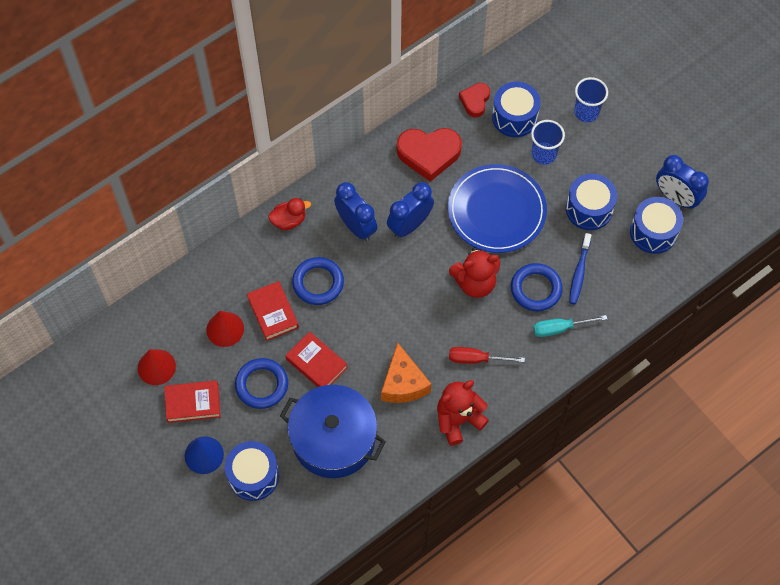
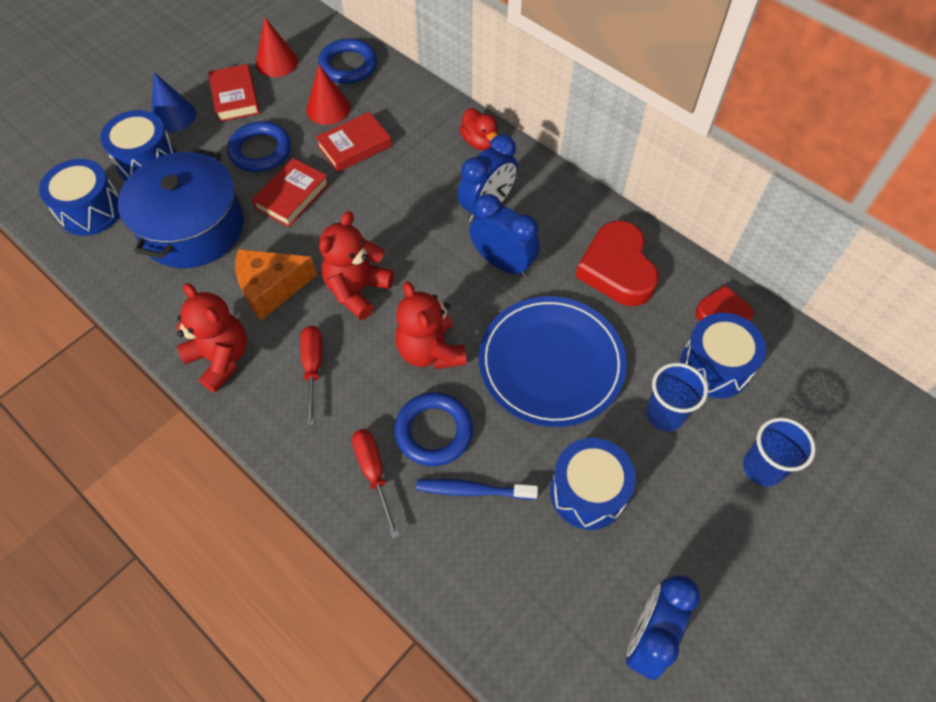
camera: 80 degrees right, 5 degrees down
(318, 283) = (400, 181): blue ring -> blue ring (348, 65)
(415, 324) = (357, 290): none -> red teddy bear
(560, 328) = (373, 473): turquoise screwdriver -> red screwdriver
(653, 232) = (571, 602): blue drum -> blue drum (91, 211)

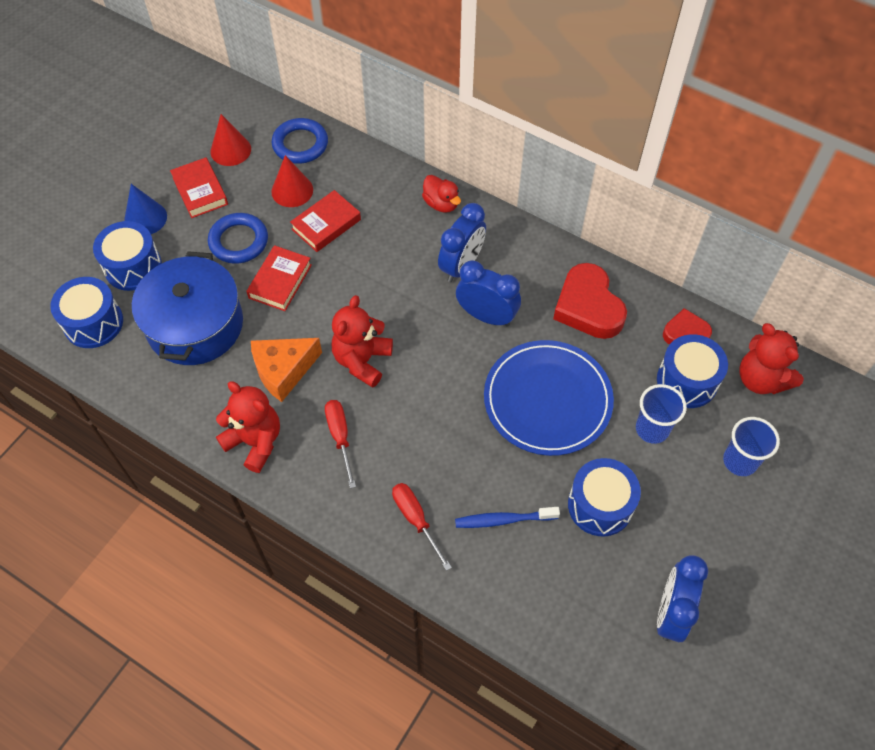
camera: 10 degrees left, 0 degrees up
(430, 351) = (440, 405): red teddy bear -> red teddy bear (761, 379)
(434, 431) = (459, 475): blue ring -> none

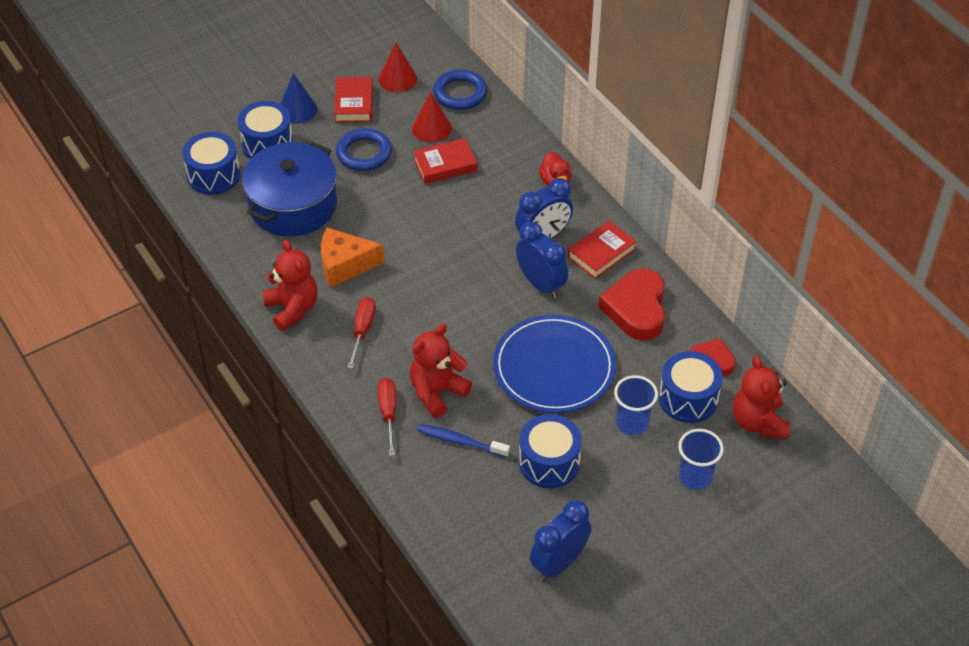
camera: 25 degrees right, 10 degrees down
(280, 281) = (381, 196): red book -> red book (601, 253)
(362, 360) = (414, 280): red teddy bear -> red teddy bear (437, 392)

